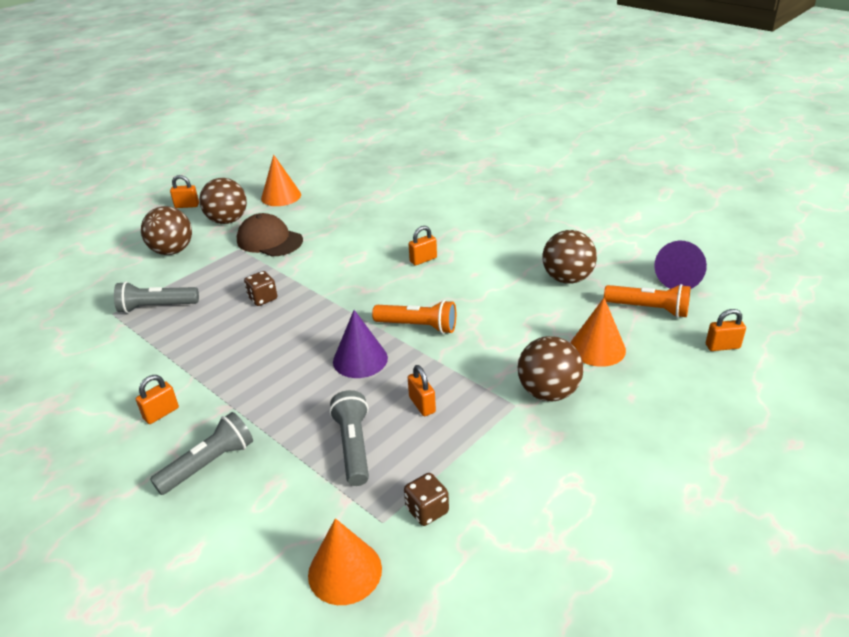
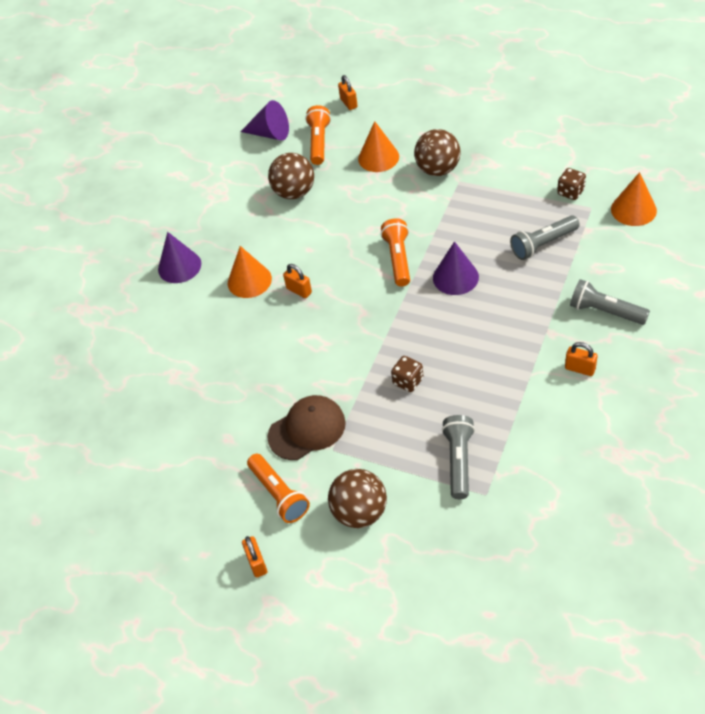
camera: 105 degrees left, 15 degrees up
(156, 307) = (459, 461): grey flashlight -> grey flashlight turned 150 degrees counterclockwise
(227, 221) = (279, 494): brown ball -> orange flashlight
(269, 240) = (307, 429): brown cap -> brown cap turned 135 degrees counterclockwise
(281, 196) = (207, 469): orange cone -> orange cone (249, 280)
(422, 405) = (485, 225): orange padlock -> none
(502, 205) = (179, 266): none -> purple cone

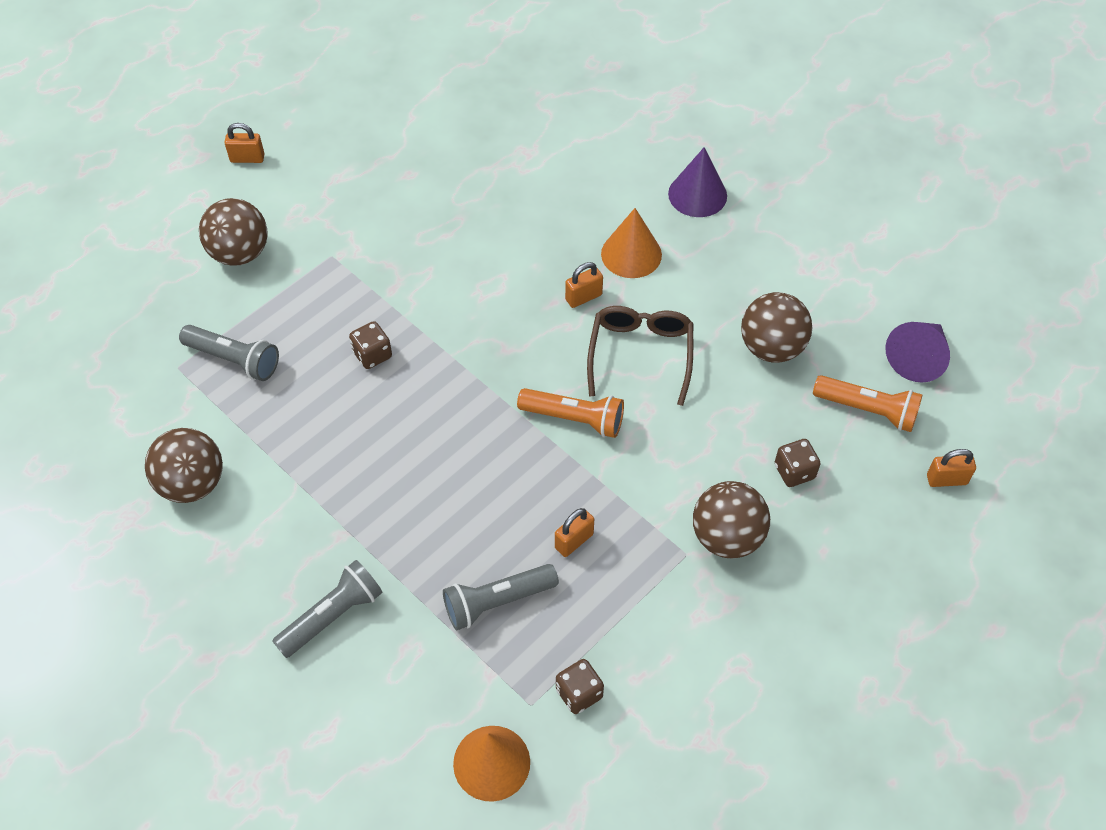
camera: 105 degrees right, 5 degrees up
(279, 494) = (309, 196): orange flashlight -> none
(307, 429) = (372, 242): brown cap -> none
(332, 247) = (640, 355): none -> brown glasses
(378, 157) = (794, 471): orange cone -> brown dice
(455, 277) = (502, 470): purple cone -> none
(543, 244) = (497, 602): grey flashlight -> grey flashlight turned 105 degrees counterclockwise
(570, 431) = (192, 483): none -> brown ball
(580, 369) = (267, 538): orange padlock -> orange padlock (574, 541)

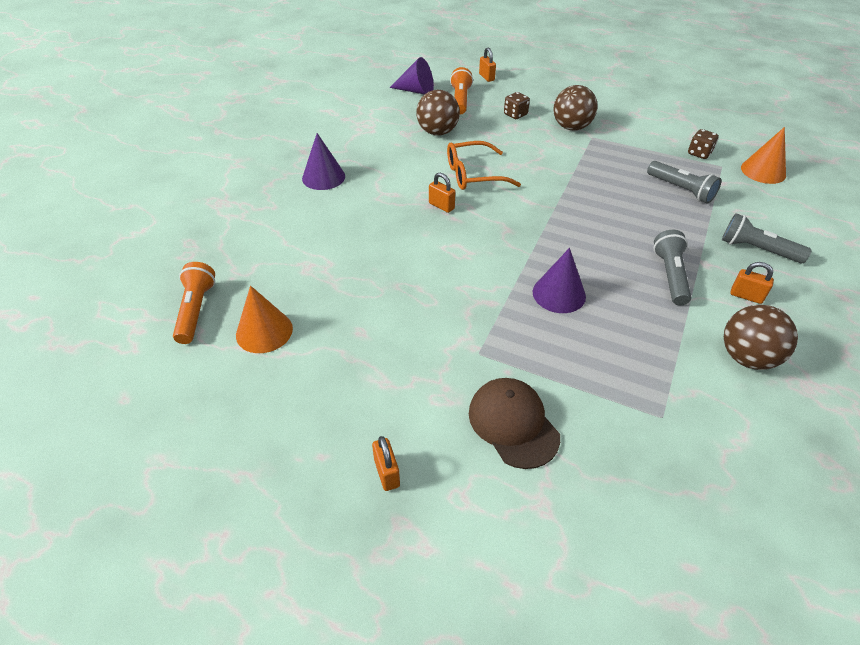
camera: 110 degrees left, 10 degrees down
(234, 360) = (625, 378): grey flashlight -> grey flashlight (670, 275)
(240, 253) = (513, 424): brown ball -> brown cap
(372, 355) = (559, 294): brown dice -> purple cone
(574, 419) = (540, 189): orange flashlight -> orange flashlight (196, 310)
(574, 541) = (619, 172): orange padlock -> orange padlock (746, 296)
(631, 254) = (392, 194): orange cone -> orange cone (264, 331)
(640, 355) = (474, 174): brown glasses -> orange glasses

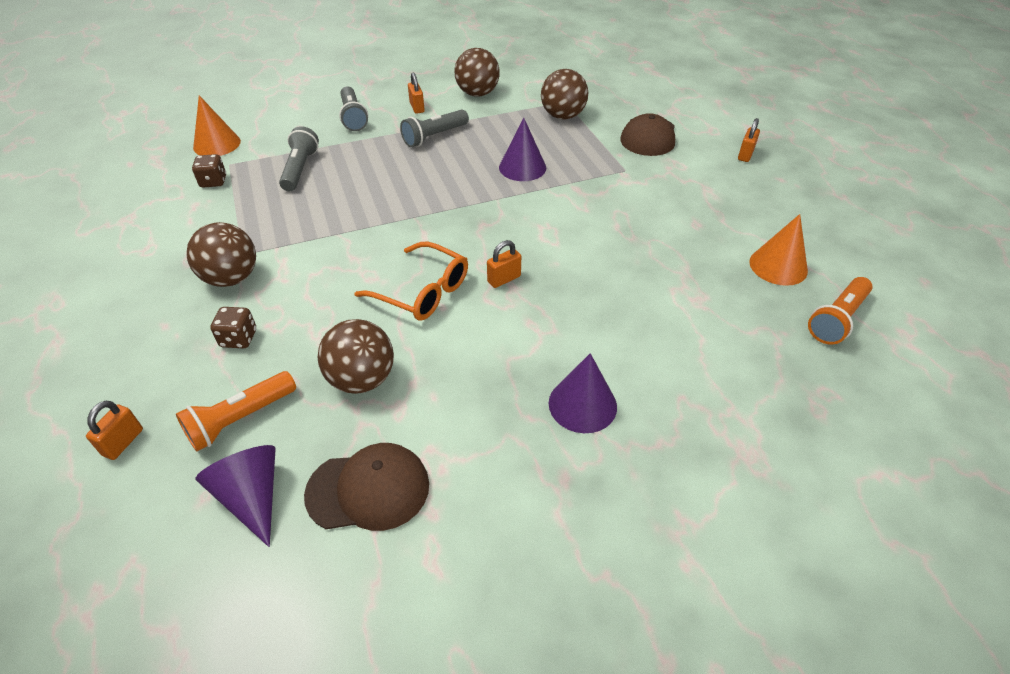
camera: 135 degrees left, 0 degrees up
(378, 111) = (368, 489): none -> brown cap
(441, 206) = (504, 279): orange padlock -> orange padlock turned 60 degrees clockwise
(628, 388) = (563, 116): none -> brown ball

